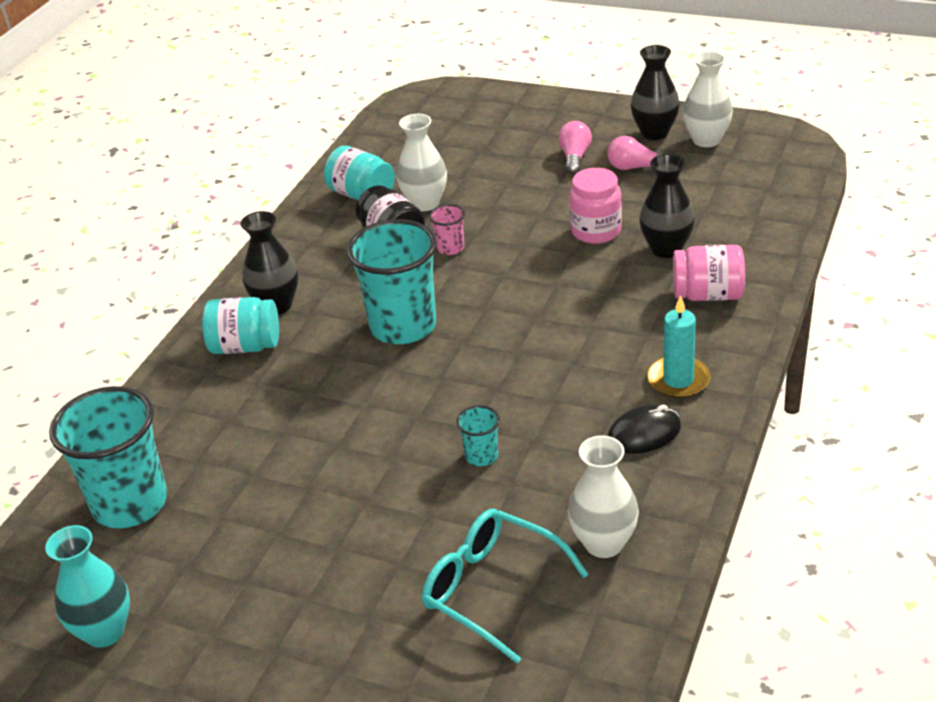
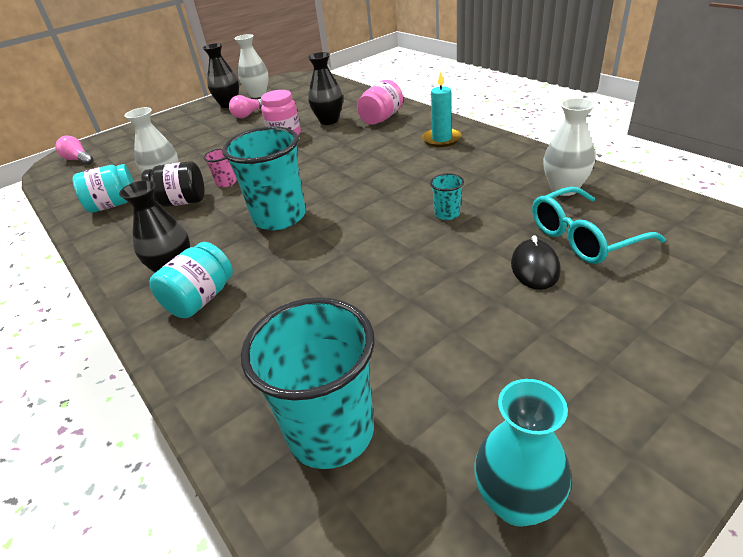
camera: 60 degrees left, 0 degrees up
(574, 157) = (210, 128): pink light bulb -> pink light bulb (78, 160)
(644, 433) = (477, 157): black mouse -> black mouse (535, 267)

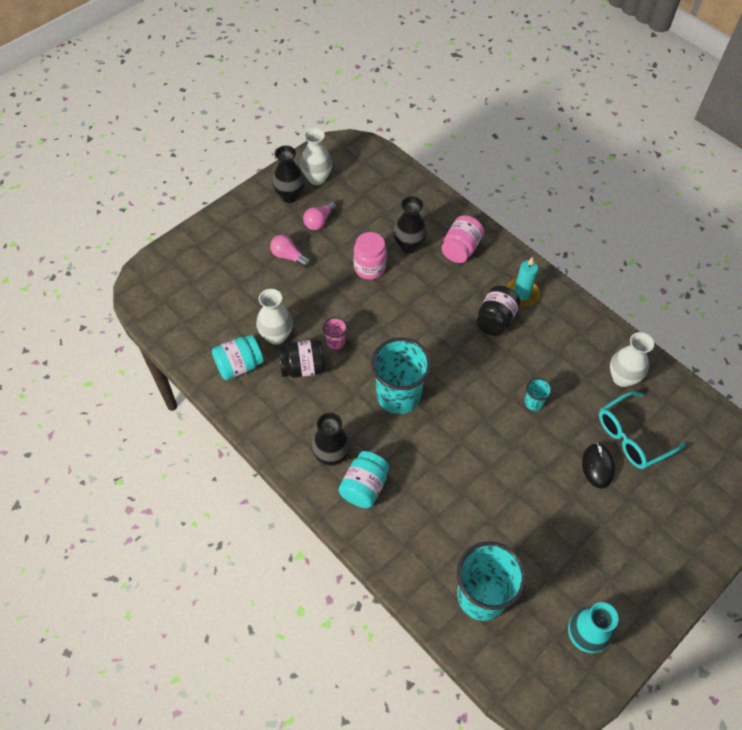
camera: 10 degrees left, 20 degrees up
(78, 160) = (164, 287): pink light bulb -> pink light bulb (288, 256)
(409, 157) = (495, 320): none -> black jar

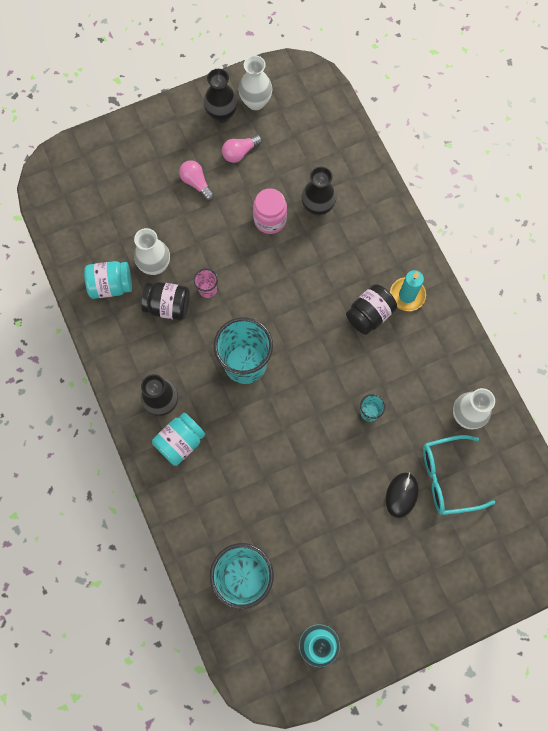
camera: 20 degrees right, 15 degrees up
(460, 249) = (367, 226): pink jar -> none

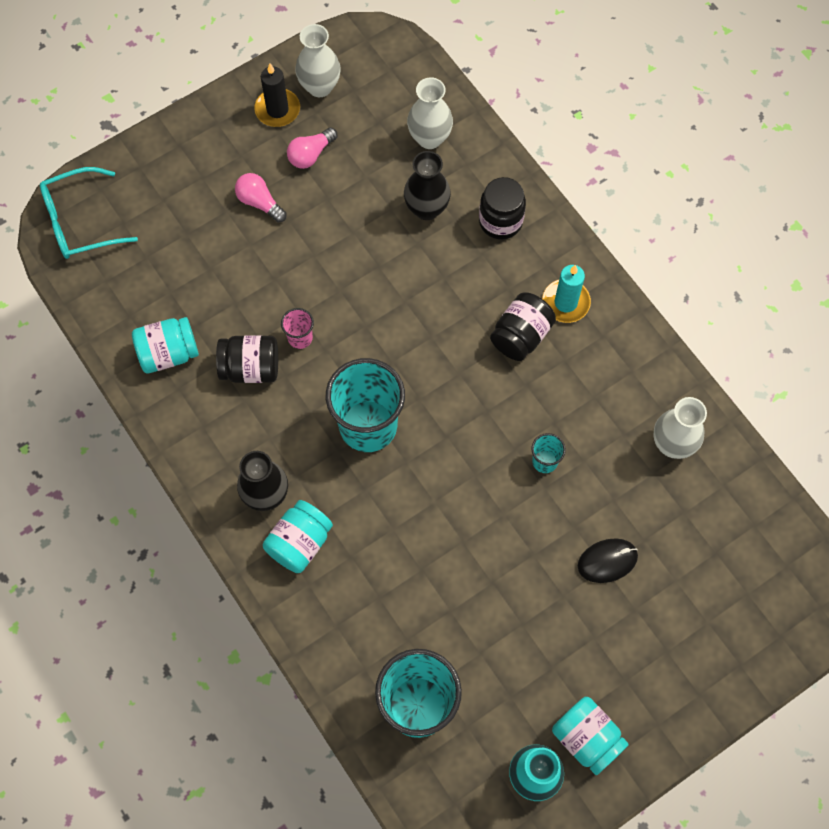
camera: 10 degrees left, 5 degrees down
(155, 265) = (223, 318): white vase -> white vase (429, 138)
(222, 114) = (277, 109): black vase -> black candle
(270, 220) = (366, 234): pink jar -> none
(362, 623) = (586, 738): none -> turquoise jar
(370, 226) = (500, 221): none -> black jar
(401, 495) = (607, 561): black mouse -> black mouse turned 60 degrees clockwise
(447, 477) = (663, 528): turquoise glasses -> turquoise glasses (79, 222)

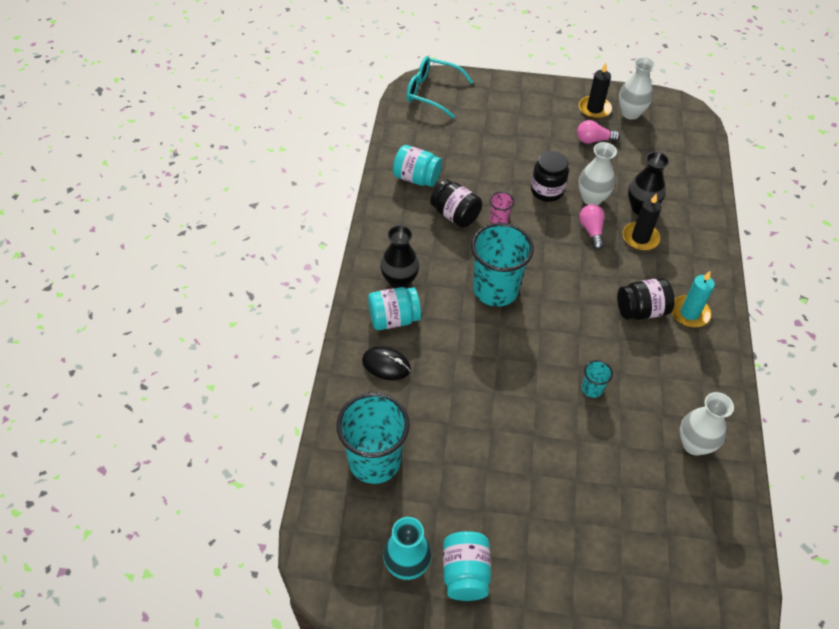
camera: 40 degrees right, 15 degrees down
(259, 202) = (540, 143): pink light bulb -> pink light bulb (591, 231)
(429, 138) = (676, 175): white vase -> white vase (592, 198)
(455, 248) = (640, 238): none -> black candle
(500, 221) = (684, 243): black jar -> black jar (547, 191)
(607, 561) = (581, 478): black mouse -> black mouse (386, 365)

